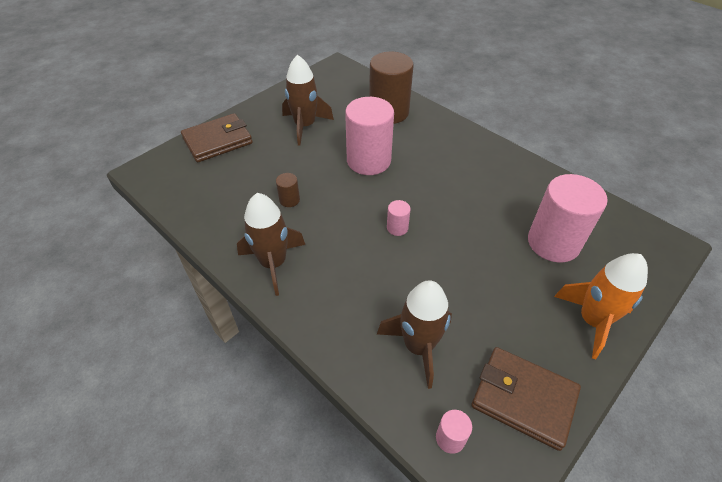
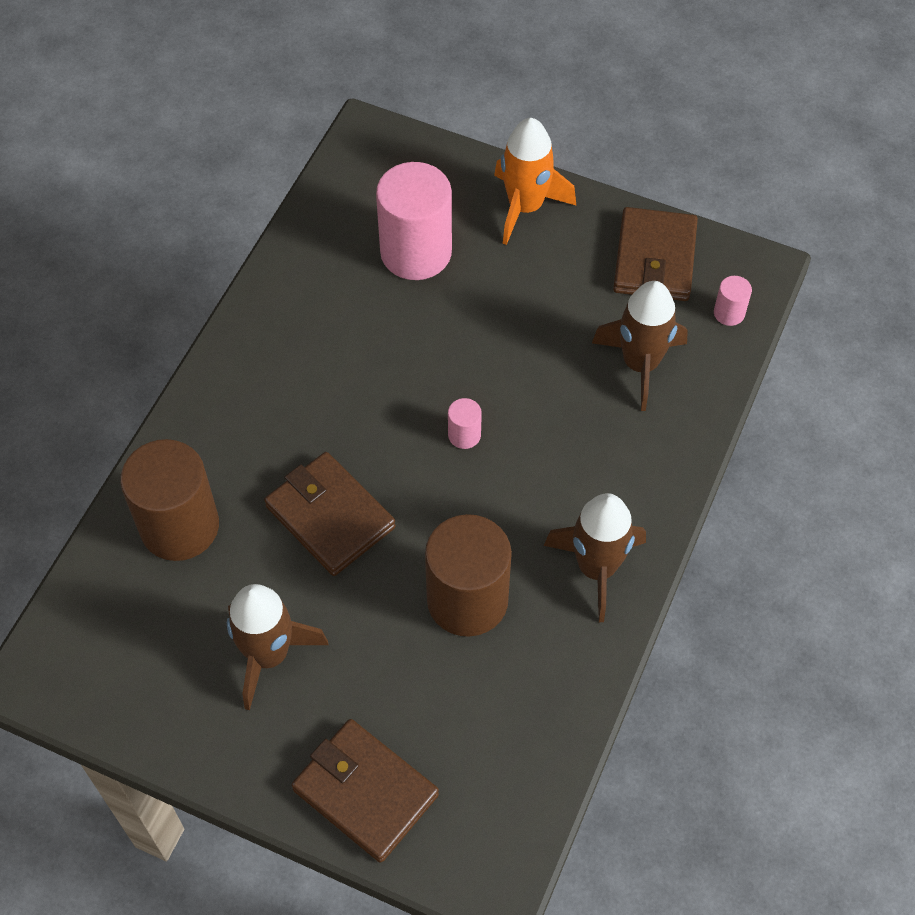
camera: 110 degrees left, 10 degrees up
(289, 200) = (467, 600): brown cylinder -> brown cylinder, size x2.33
(368, 161) = (330, 517): pink cylinder -> brown wallet

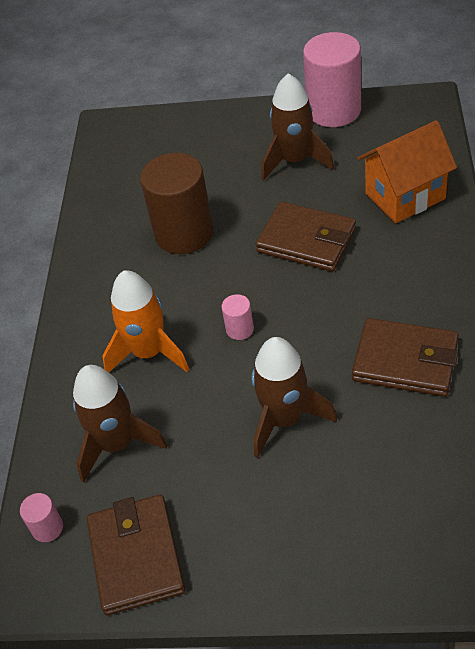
camera: 165 degrees right, 10 degrees down
(179, 526) = (405, 196): brown cylinder -> orange house
(365, 792) = (197, 130): brown wallet -> brown wallet (405, 361)
(416, 252) = (370, 463): pink cylinder -> pink cylinder (334, 110)
(525, 207) = (291, 560): orange rocket -> orange rocket (149, 352)
(596, 568) = (102, 284): brown rocket -> brown rocket (285, 419)

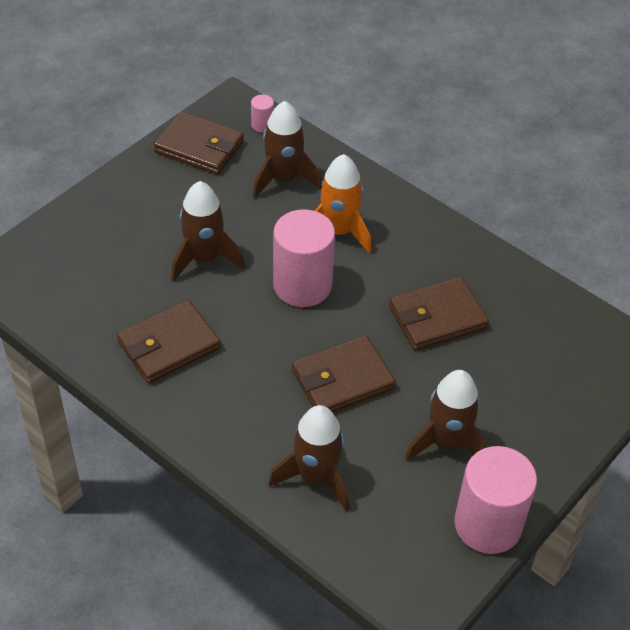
camera: 120 degrees right, 0 degrees up
(184, 233) = (437, 317): brown cylinder -> brown wallet
(240, 329) = (302, 285): pink cylinder -> pink cylinder, size x2.33
(405, 196) = (316, 478): orange house -> brown rocket

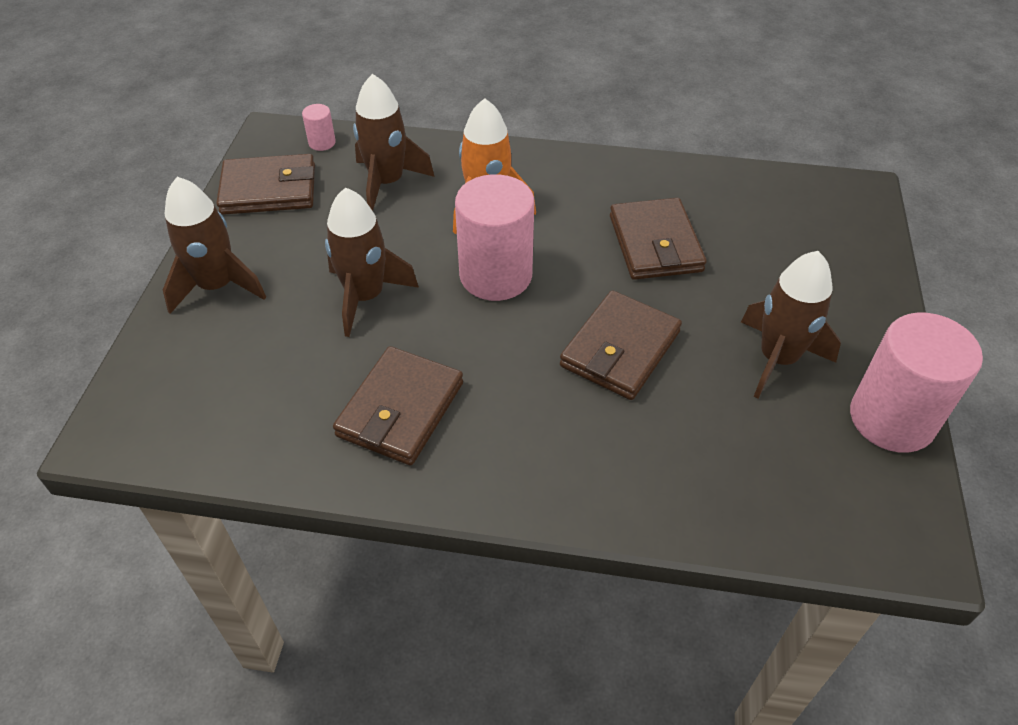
camera: 30 degrees left, 0 degrees up
(316, 478) = (687, 468): brown rocket -> brown rocket (217, 286)
(437, 317) = (655, 244): brown wallet -> brown wallet turned 45 degrees counterclockwise

